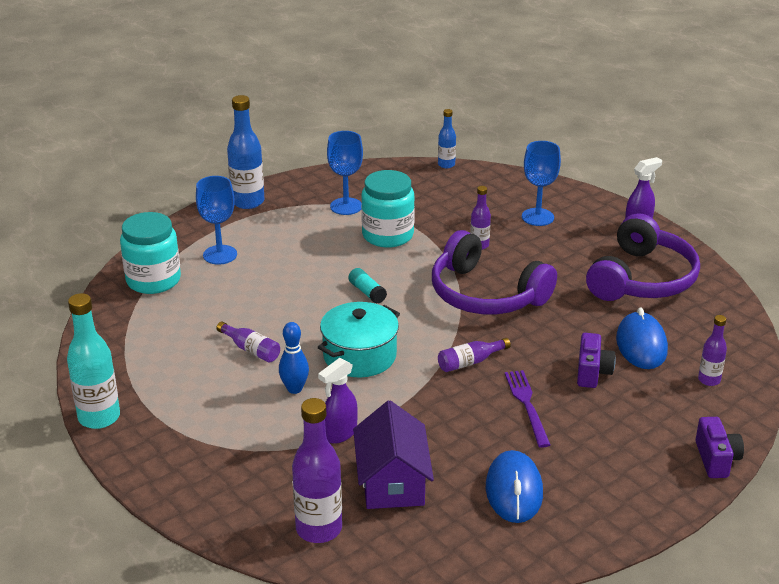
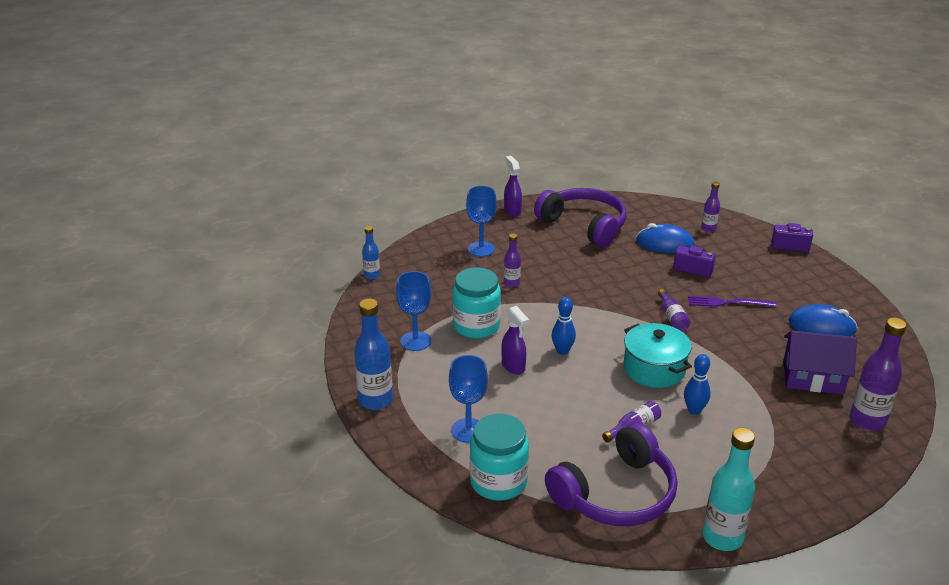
camera: 75 degrees left, 0 degrees up
(339, 434) = (755, 394): purple spray bottle -> purple spray bottle (513, 367)
(367, 292) = (562, 351): turquoise glue stick -> blue bowling pin
(485, 294) = (584, 293): purple headphones -> purple headphones (616, 494)

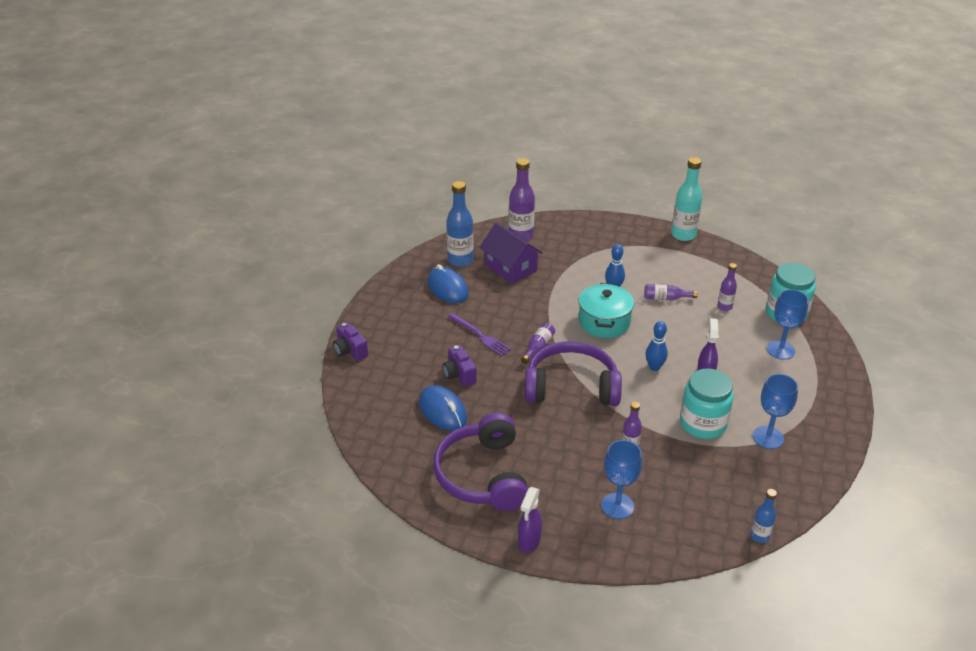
camera: 140 degrees left, 5 degrees up
(375, 400) = (837, 404): blue bottle -> blue bottle (460, 260)
(616, 494) = (718, 275): purple headphones -> purple headphones (571, 387)
(708, 229) = (382, 403): purple bottle -> purple bottle (724, 307)

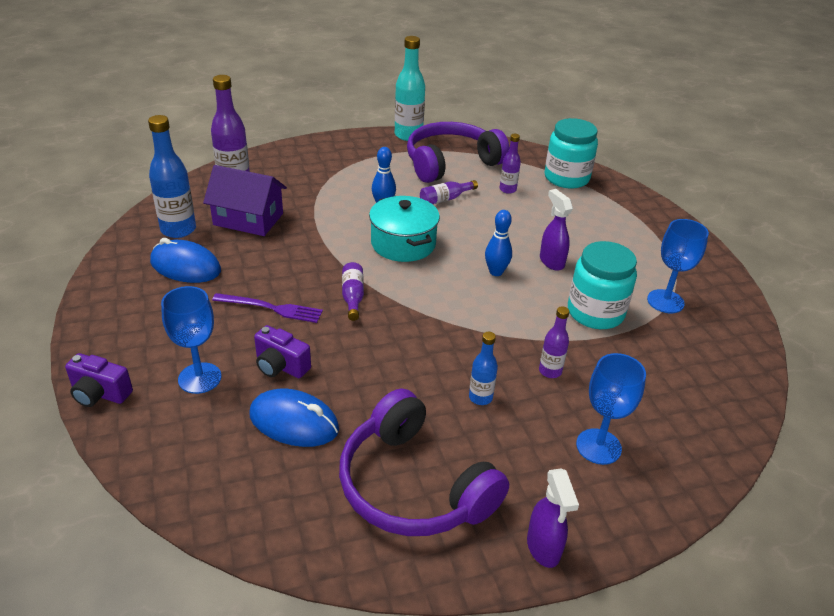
camera: 35 degrees left, 0 degrees up
(571, 387) = (428, 327): purple headphones -> purple headphones (450, 163)
(759, 536) = (759, 410): blue bottle -> blue bottle (480, 397)
(780, 350) = (594, 213): blue goblet -> blue goblet (199, 378)

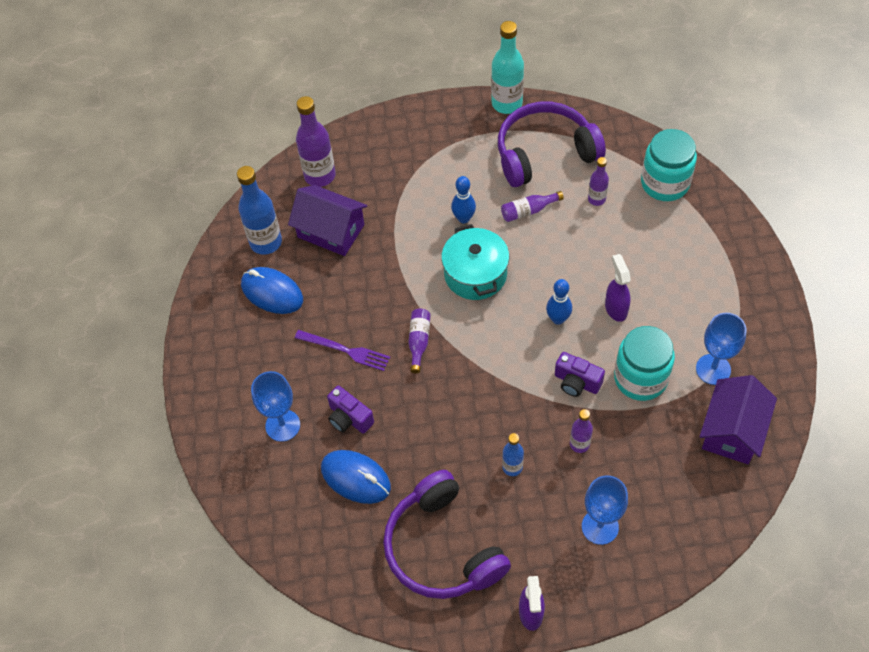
camera: 15 degrees right, 20 degrees up
(100, 394) = (205, 434): purple camera -> purple camera (576, 382)
(707, 349) = (732, 431): none -> purple house

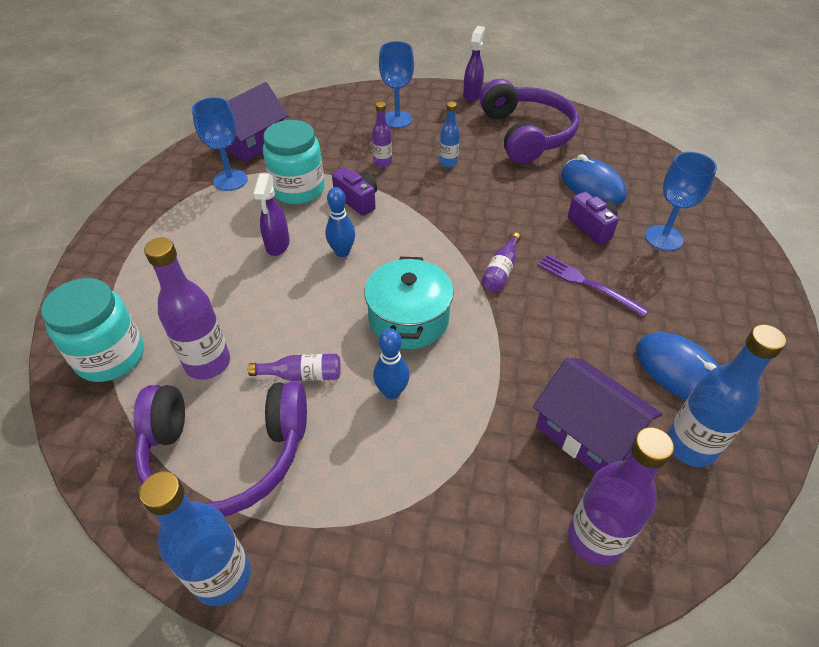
camera: 165 degrees left, 10 degrees down
(507, 103) = (222, 576): turquoise bottle -> blue bottle
(596, 199) = (208, 363): purple bottle -> purple bottle, size x1.81

